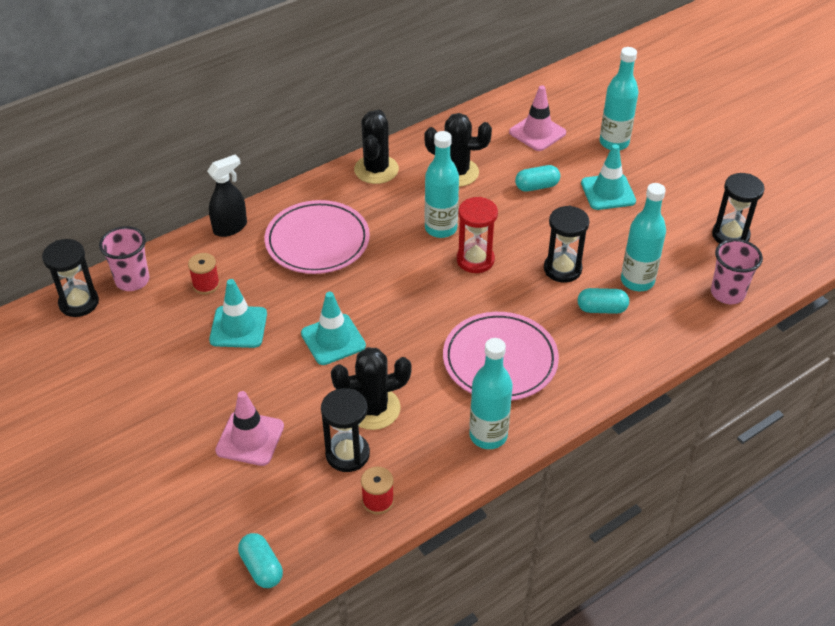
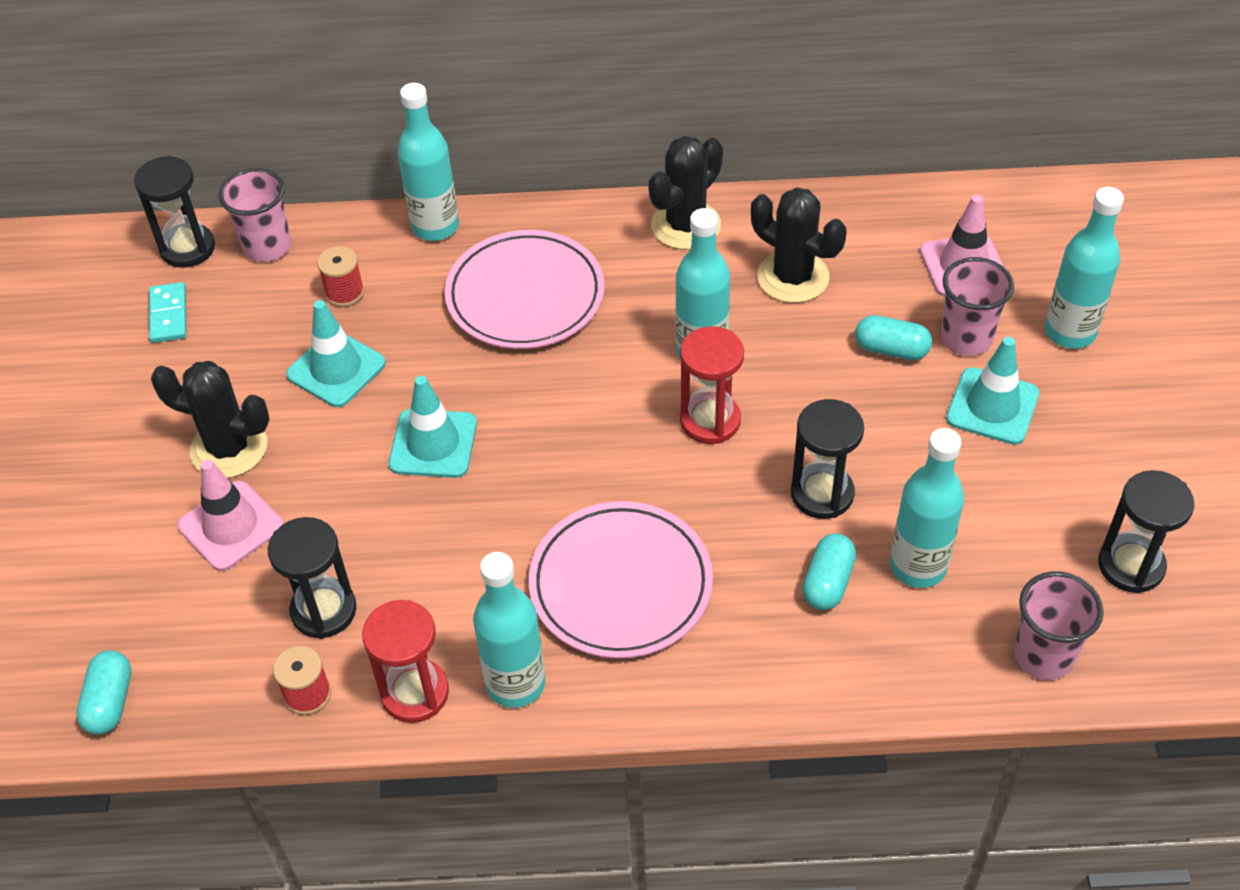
camera: 35 degrees right, 5 degrees up
(101, 344) = (169, 315): none -> turquoise domino
(230, 227) = (435, 226): black spray bottle -> turquoise bottle
(373, 408) = (404, 565): black cactus -> black cactus (229, 448)
(438, 468) = (415, 693): none -> red hourglass
(568, 166) = (966, 338): none -> pink cup
(601, 309) = (827, 582): turquoise capsule -> turquoise capsule turned 75 degrees clockwise

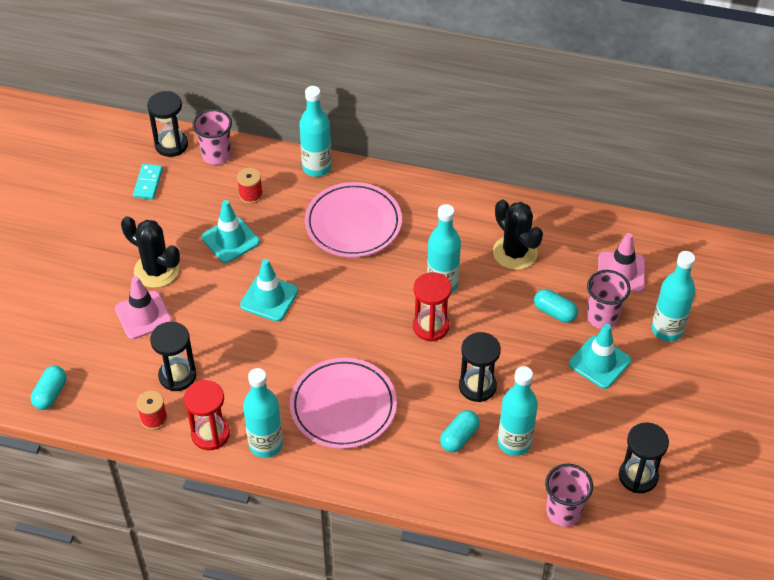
camera: 15 degrees right, 0 degrees up
(686, 225) = (464, 204): black cactus -> none

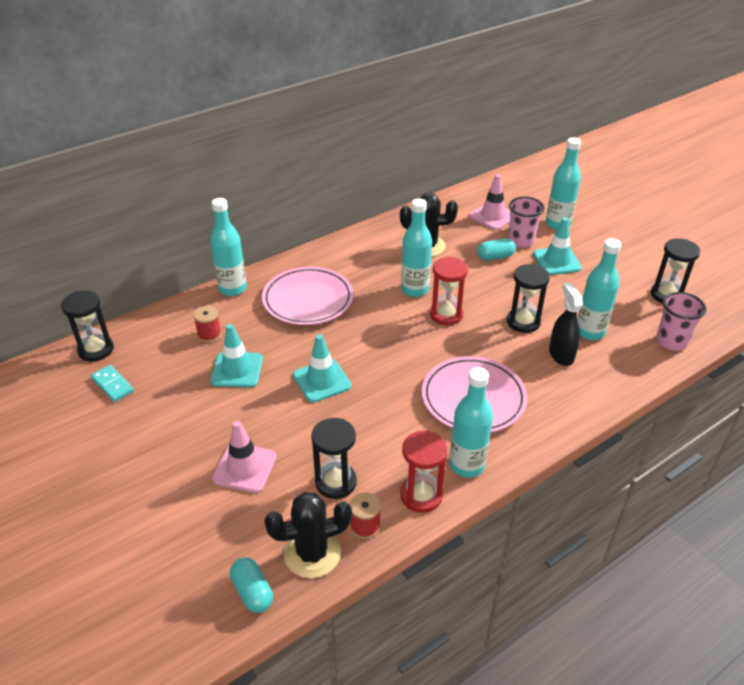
camera: 50 degrees left, 10 degrees down
(156, 270) = (208, 432): black cactus -> black cactus (312, 553)
(216, 155) = (145, 331): pink cup -> none
(459, 437) = (561, 355): turquoise capsule -> black spray bottle

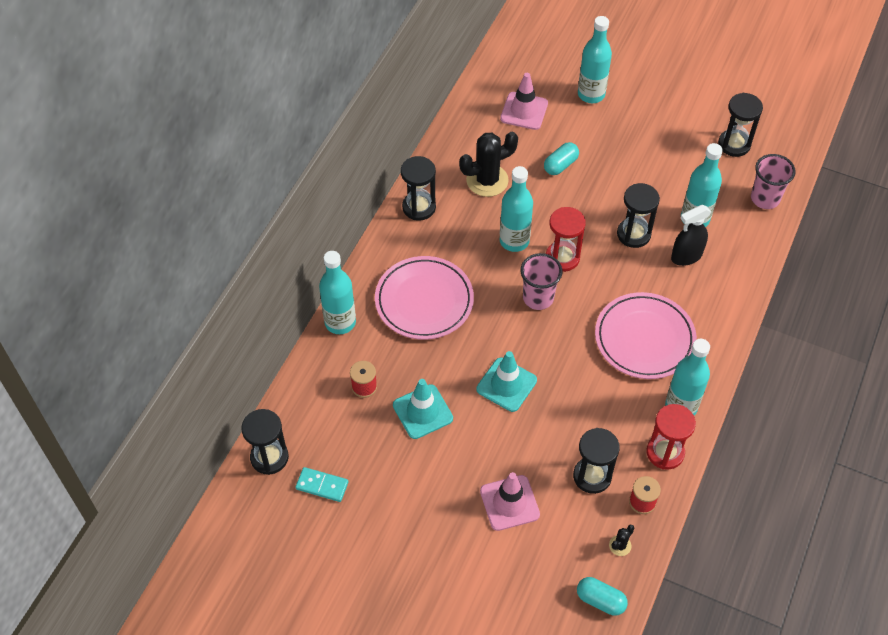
camera: 30 degrees left, 15 degrees up
(312, 553) = (620, 545): black cactus -> black cactus, size x0.44
(358, 243) = (419, 207): none -> black hourglass
(521, 241) = (571, 134): pink cup -> pink cup (538, 298)
(556, 261) = (618, 145): turquoise traffic cone -> none
(561, 355) = (686, 256): black spray bottle -> black spray bottle turned 75 degrees counterclockwise

